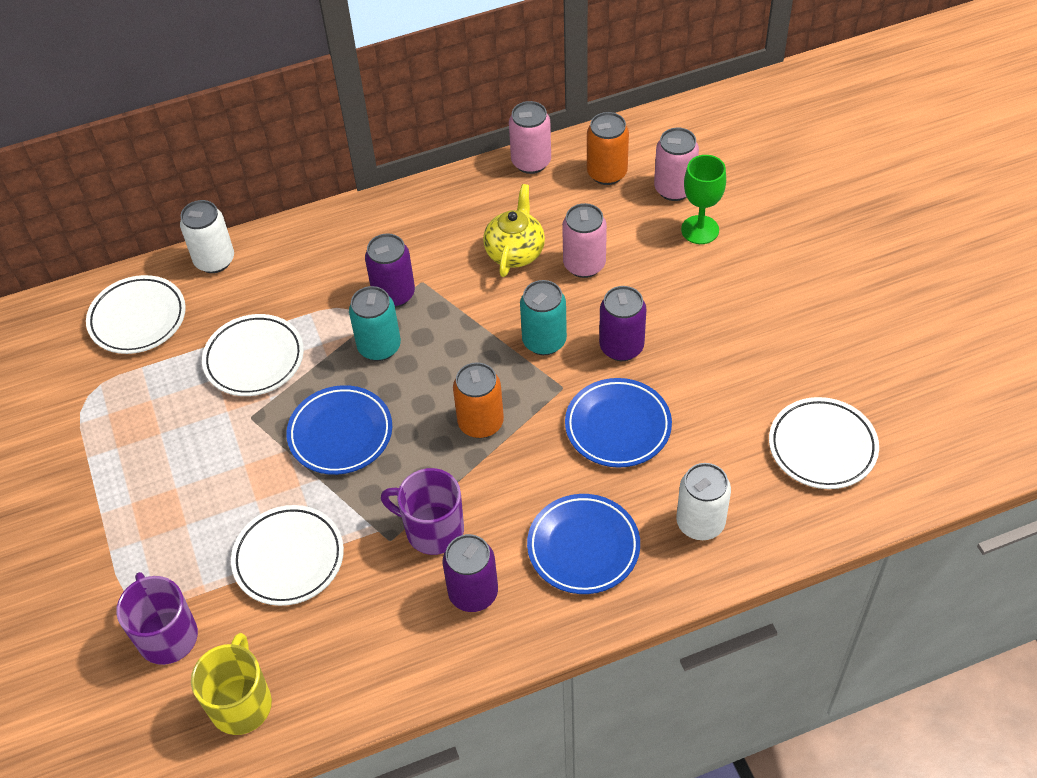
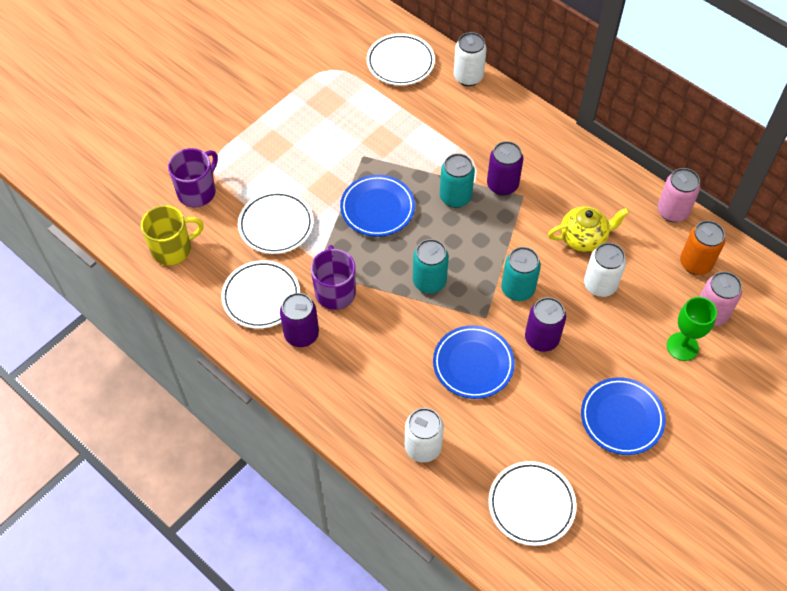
camera: 60 degrees right, 5 degrees up
(254, 359) = (406, 136): white plate -> white plate (261, 297)
(480, 423) = (429, 281): orange can -> turquoise can
(583, 547) = (367, 383): blue plate -> blue plate (621, 418)
(584, 265) = (600, 285): pink can -> white can

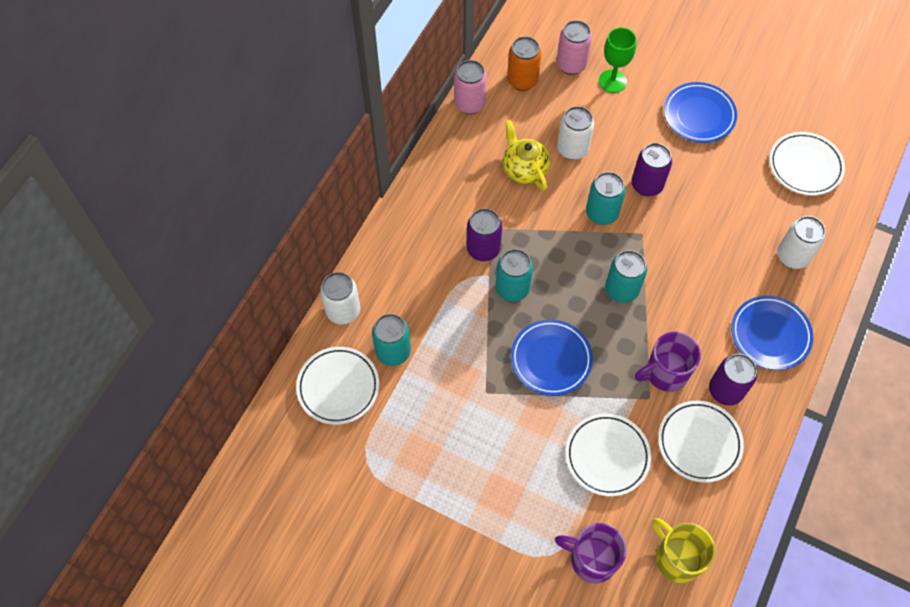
camera: 105 degrees left, 5 degrees up
(420, 102) = (393, 351): none -> turquoise can
(473, 364) = (695, 234): blue plate -> blue plate (770, 335)

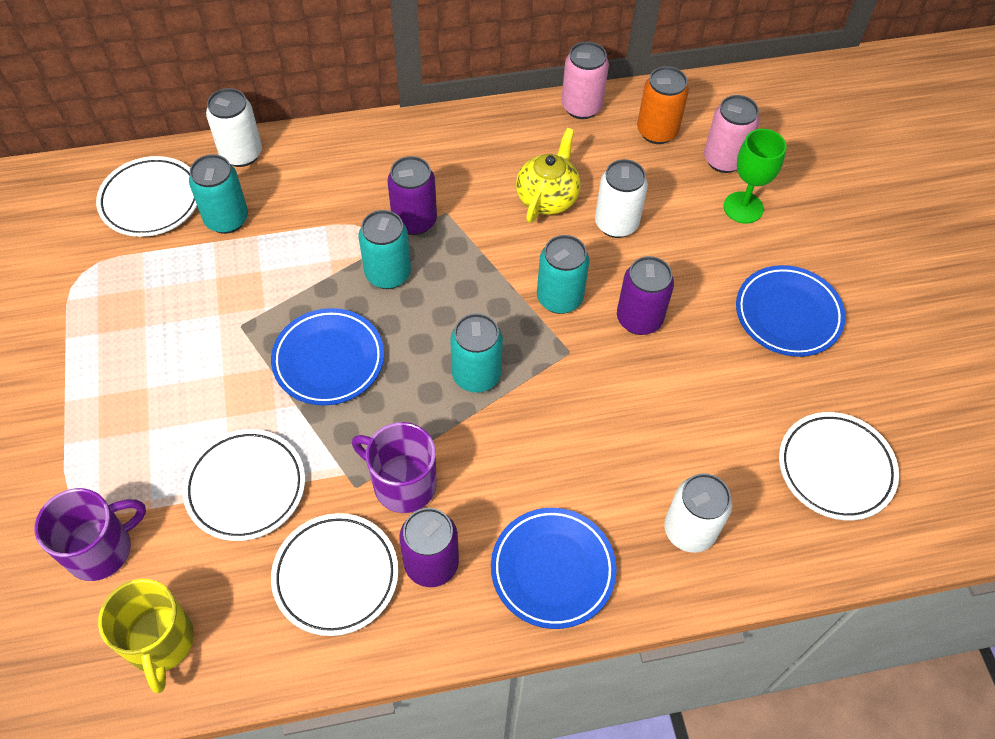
camera: 50 degrees right, 5 degrees down
(592, 559) = (101, 549): purple mug -> purple mug turned 75 degrees clockwise
(677, 558) = (160, 642): yellow mug -> yellow mug turned 150 degrees clockwise

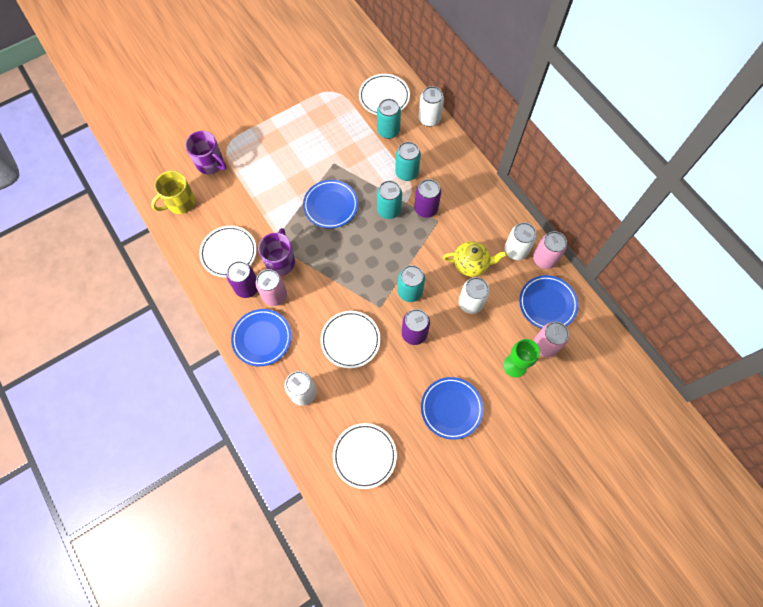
camera: 70 degrees right, 10 degrees up
(246, 487) = (256, 201): white plate -> white plate (350, 340)
(471, 517) = (275, 295): none -> pink can
(476, 375) = (349, 270): turquoise can -> turquoise can (406, 173)
(551, 134) = (516, 250): none -> white can
(657, 131) = (547, 304): orange can -> blue plate

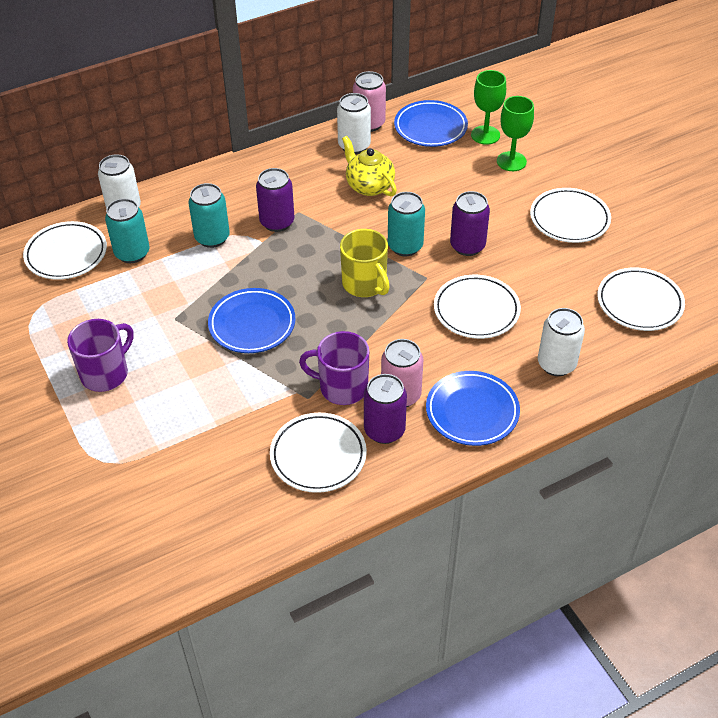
camera: 85 degrees left, 20 degrees down
(180, 202) = (205, 530): yellow mug -> yellow mug (365, 284)
(210, 164) = (132, 485): purple mug -> purple mug (105, 374)
(389, 210) = (272, 260): turquoise can -> none
(451, 408) = (569, 219): blue plate -> white plate
(470, 303) = (426, 191): white can -> none
(471, 264) = (369, 186): yellow teapot -> yellow teapot turned 45 degrees counterclockwise
(545, 345) = (485, 135): pink can -> green goblet

